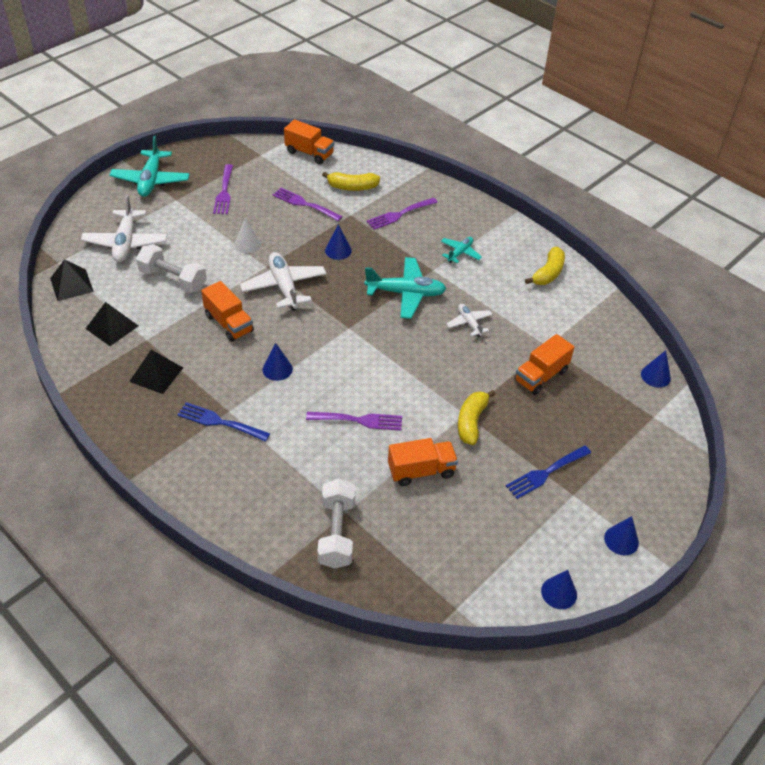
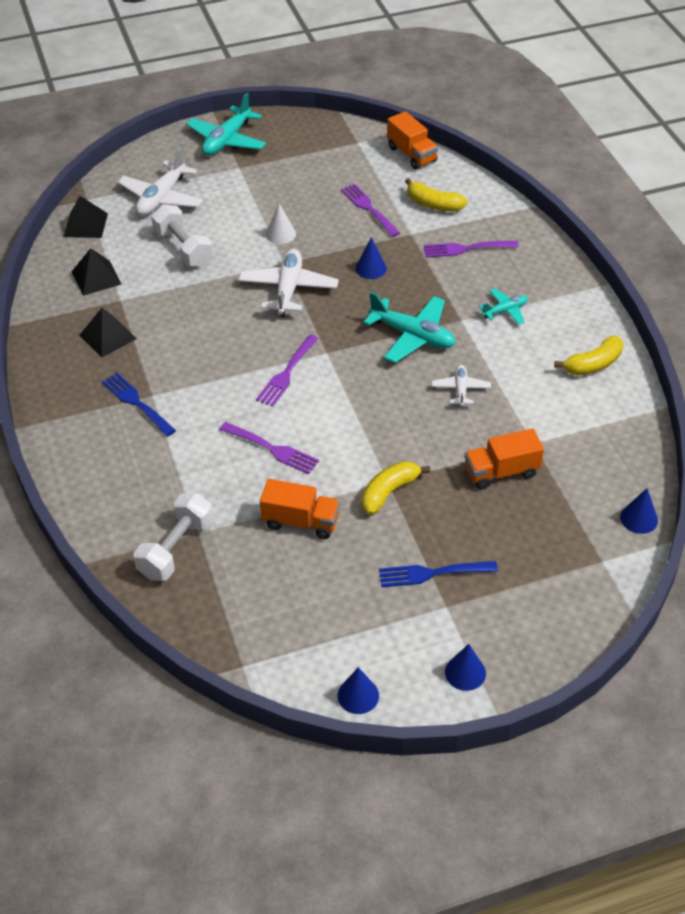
camera: 30 degrees right, 0 degrees up
(224, 192) = (293, 172): purple fork -> purple fork (287, 373)
(229, 323) = (208, 309): orange truck -> none
(277, 369) = (225, 370): blue cone -> none

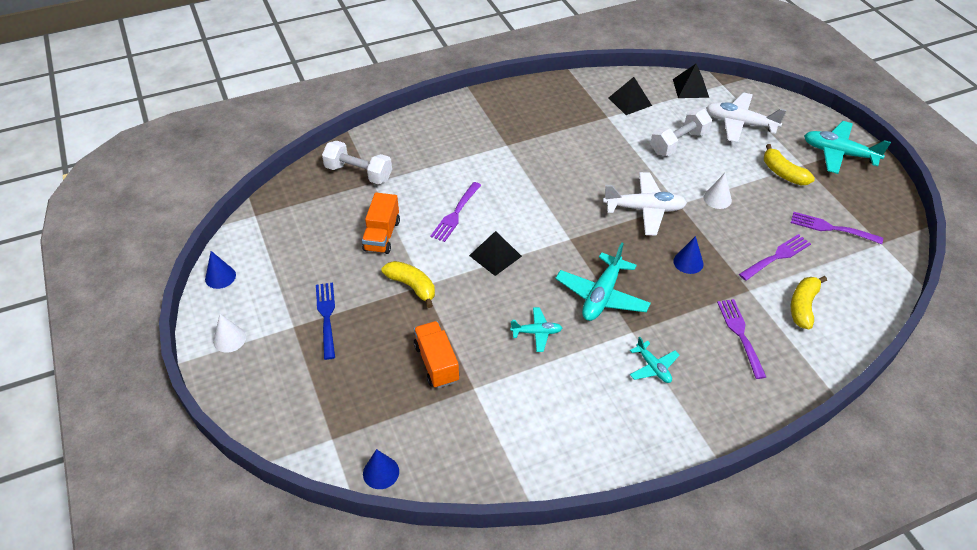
camera: 85 degrees right, 0 degrees up
(108, 337) = (565, 115): black pyramid -> black pyramid (495, 256)
(136, 403) = (497, 138): blue fork -> none
(287, 373) = (540, 216): purple fork -> purple fork (831, 228)
(411, 154) = (880, 286): orange truck -> none
(460, 389) = (536, 332): white plane -> turquoise plane
(465, 672) = (229, 339): blue cone -> white cone
(593, 364) = (588, 443): yellow banana -> yellow banana (783, 173)

